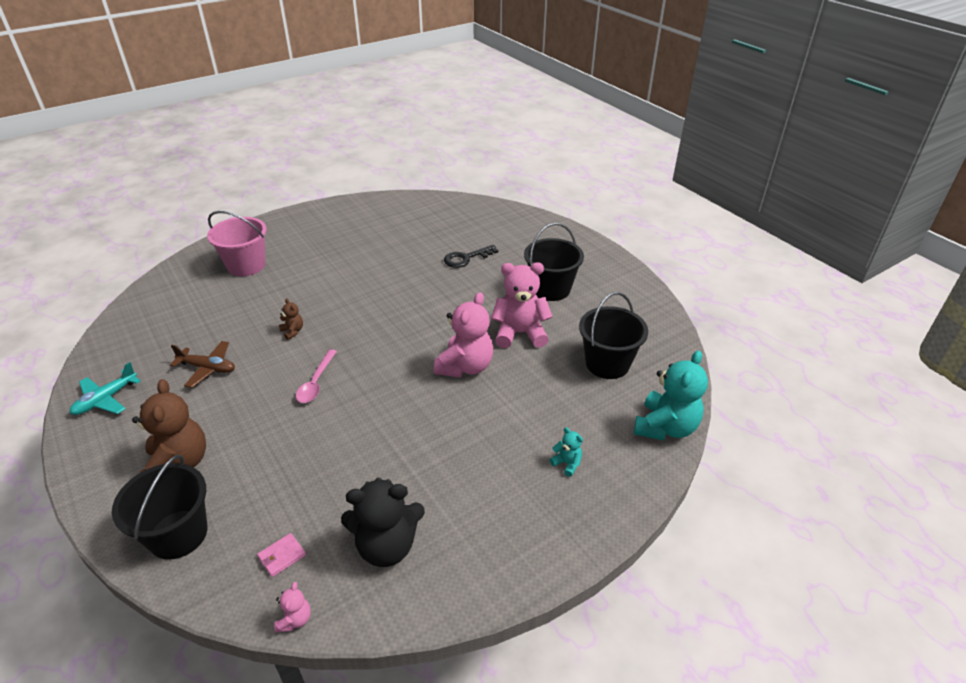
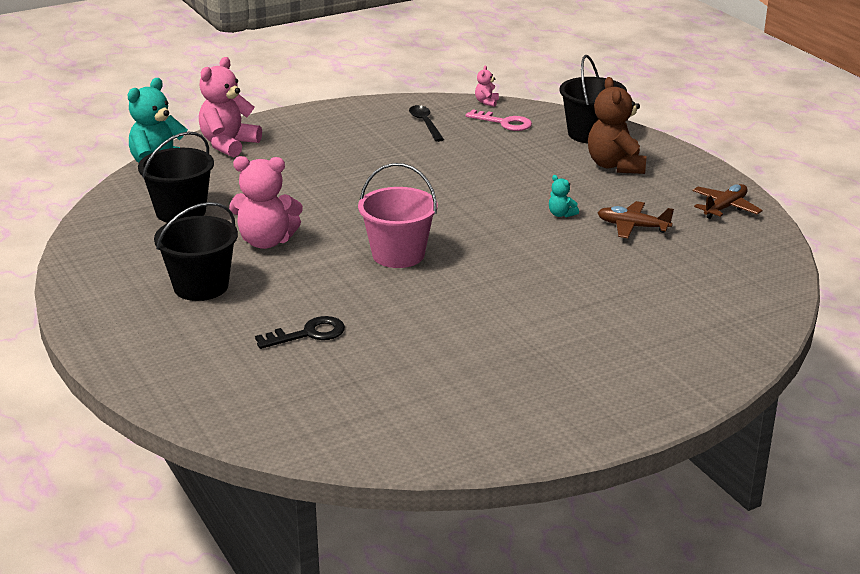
camera: 175 degrees left, 10 degrees down
(106, 399) = (725, 208): turquoise plane -> brown plane
(246, 265) = (653, 339): pink bucket -> pink bucket (398, 255)
(282, 556) = (504, 123): pink wallet -> pink key
(292, 331) = (548, 255): brown teddy bear -> none
(316, 382) = (505, 211): pink spoon -> none
(387, 546) = (425, 123): black teddy bear -> black spoon
(465, 366) = (340, 216): pink teddy bear -> pink teddy bear (228, 144)
(567, 463) = (266, 152): turquoise teddy bear -> turquoise teddy bear (561, 214)

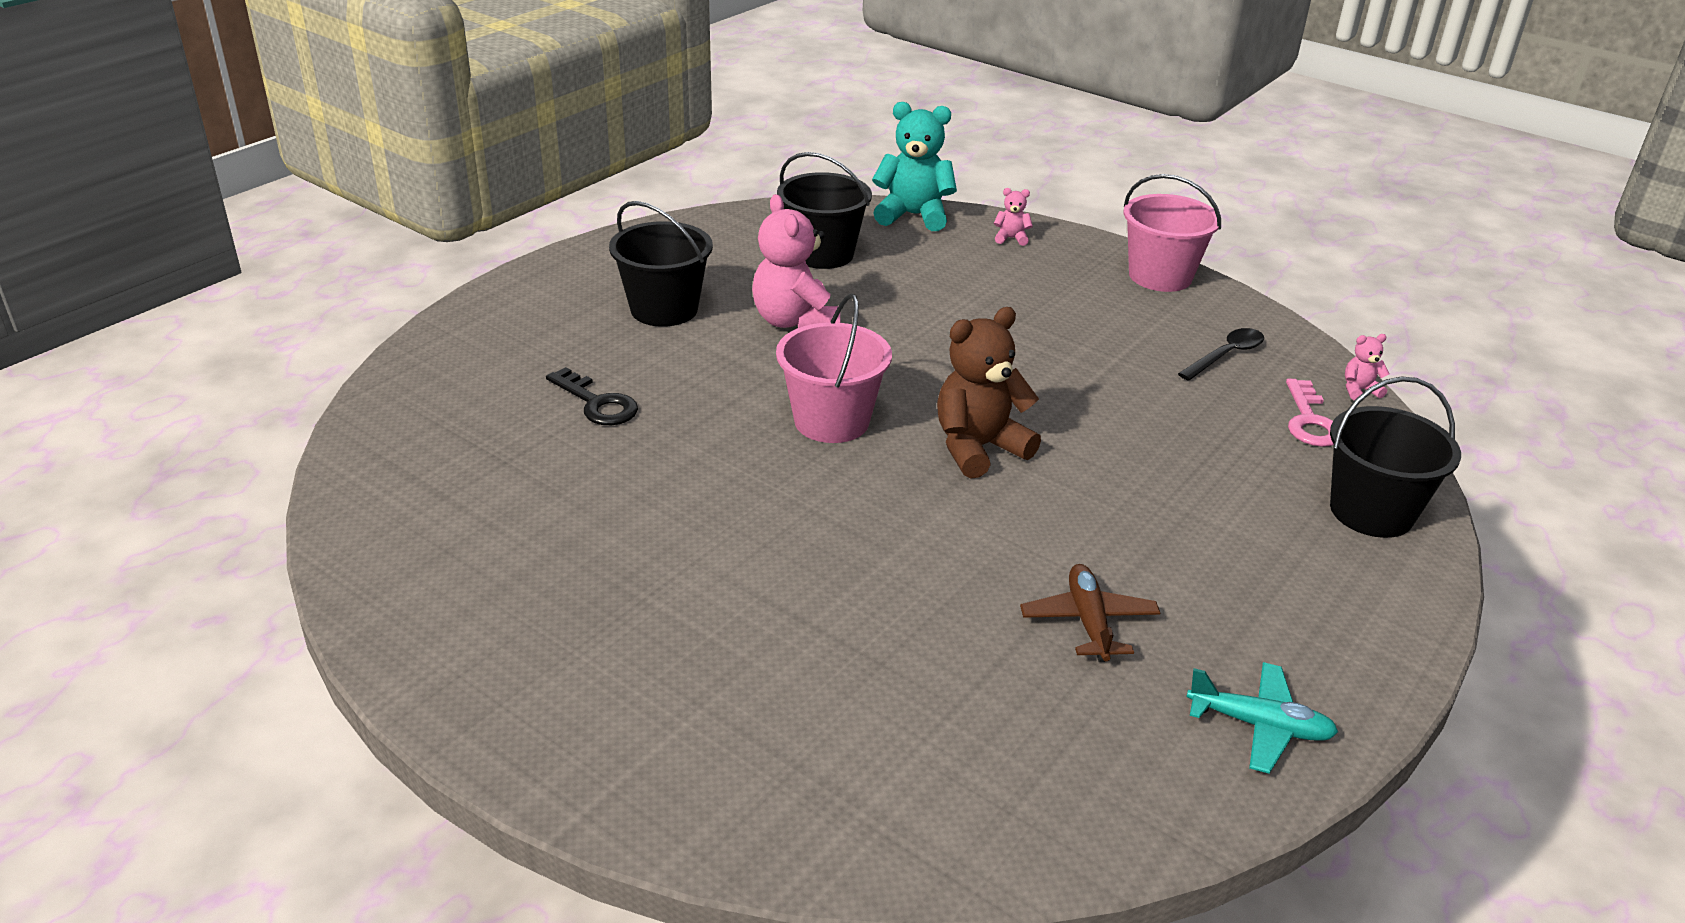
camera: 65 degrees right, 5 degrees up
(228, 144) = (1011, 238): pink teddy bear -> pink teddy bear, size x0.45
(322, 115) = (1160, 276): none -> pink bucket
(561, 214) = (1064, 537): turquoise teddy bear -> none
(615, 166) = (1286, 562): brown teddy bear -> brown teddy bear (978, 448)
(725, 208) = (1259, 726): brown plane -> turquoise plane

